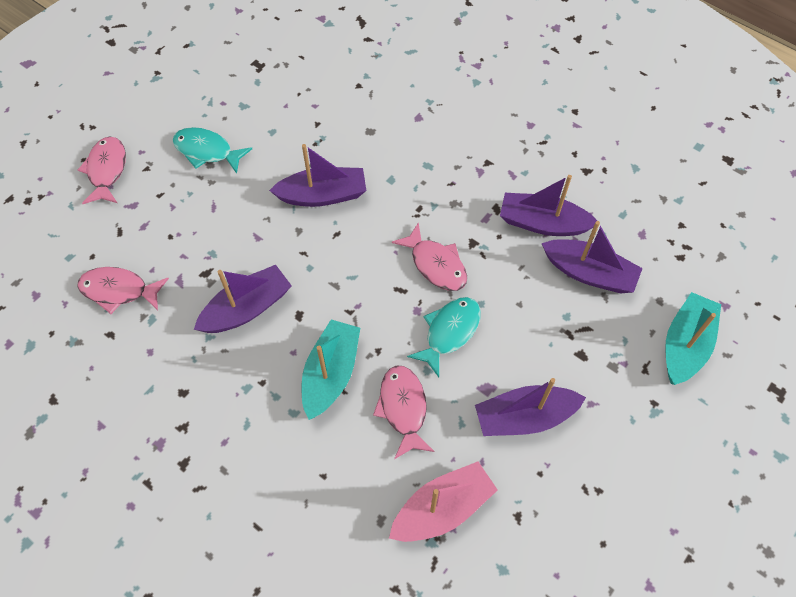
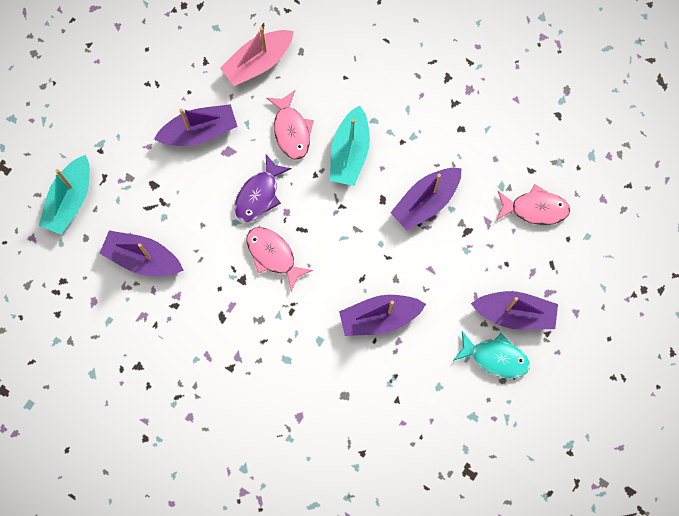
camera: 175 degrees right, 15 degrees up
(107, 170) = (583, 327): pink fish -> none
(449, 332) = (259, 195): turquoise fish -> purple fish
(542, 223) = (180, 304): purple boat -> purple boat (515, 313)

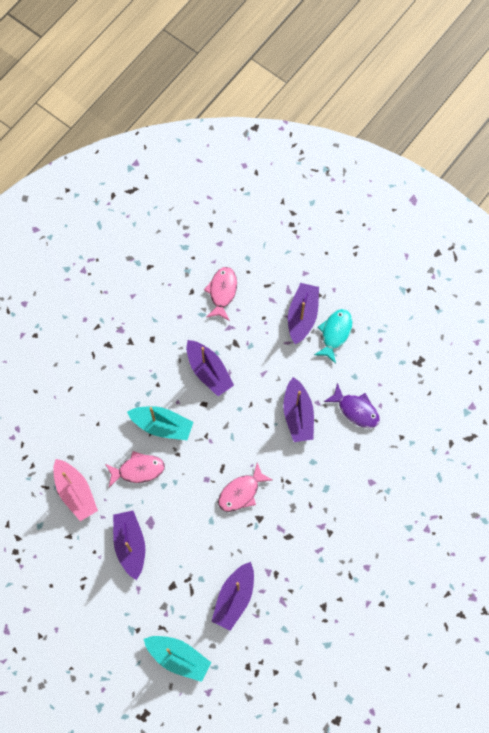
camera: 85 degrees left, 5 degrees down
(259, 195) = (190, 500): purple fish -> purple fish (356, 410)

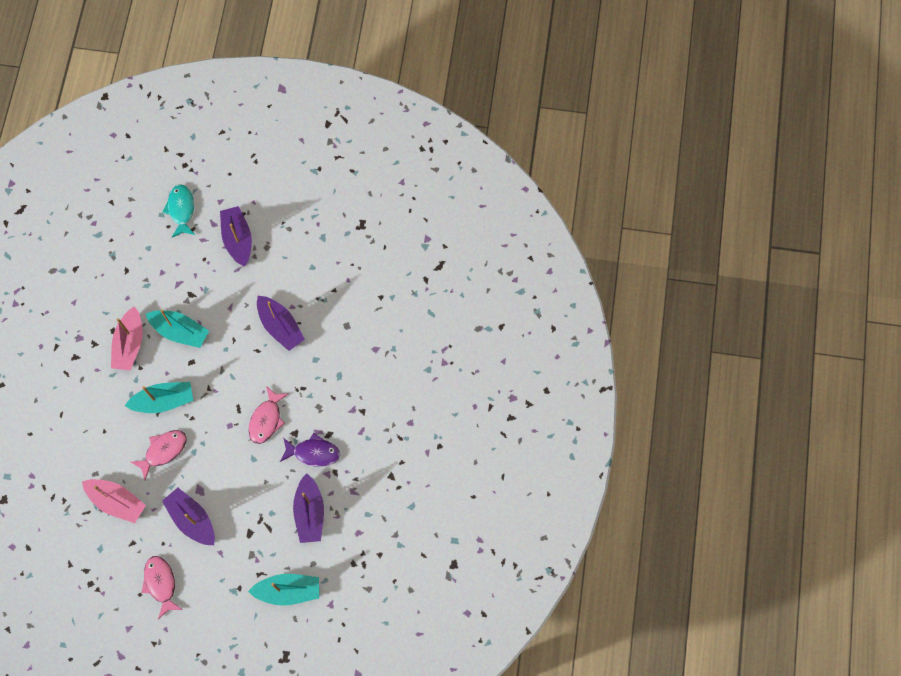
camera: 30 degrees left, 0 degrees up
(160, 359) = (130, 344): none -> pink boat
(208, 371) = (180, 331): purple boat -> turquoise boat
(222, 292) = (154, 256): pink fish -> pink fish (161, 583)
(335, 333) = (275, 239): turquoise fish -> turquoise fish (181, 210)
(356, 410) = (329, 295): purple fish -> purple fish (313, 453)

